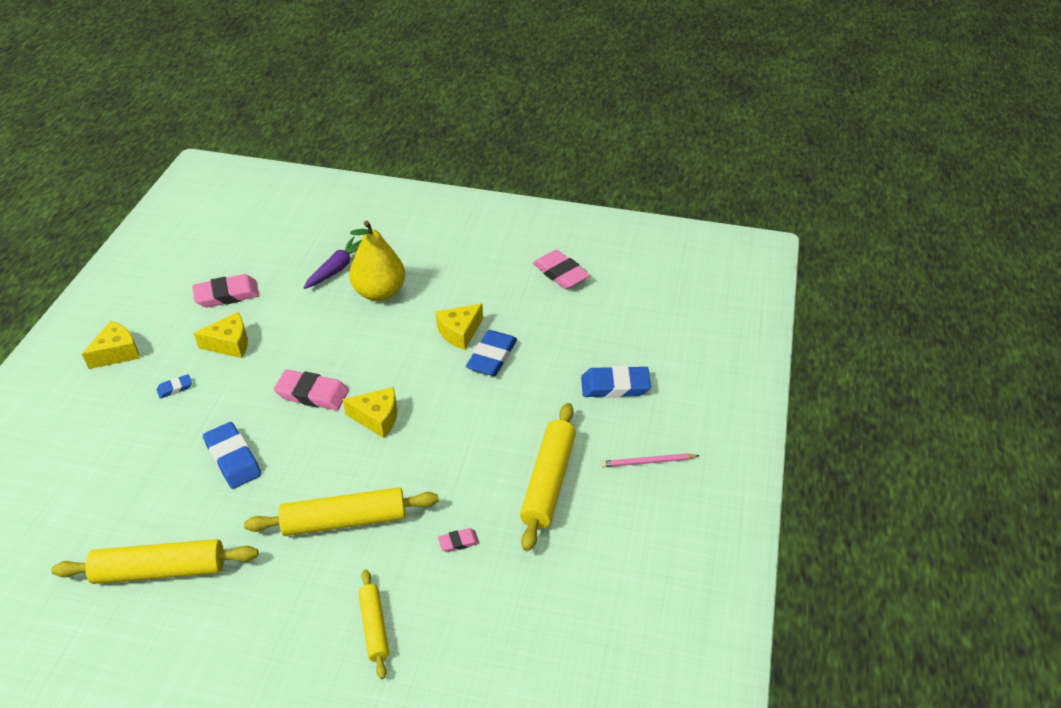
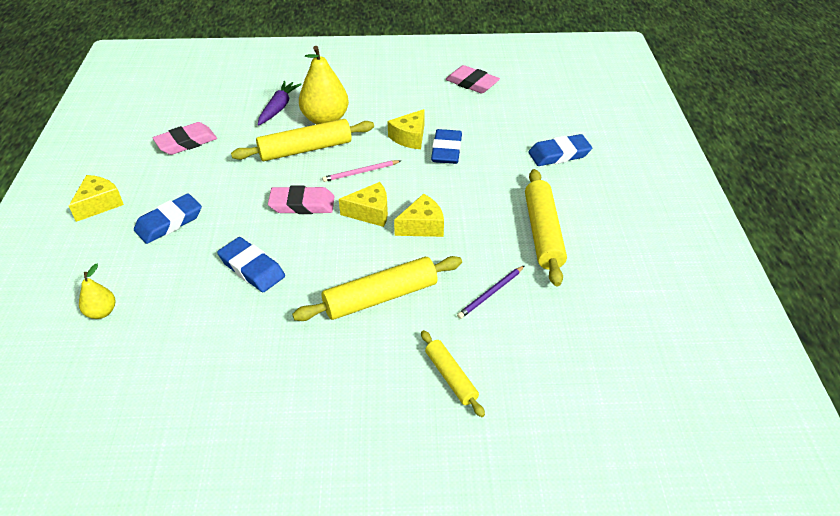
camera: 15 degrees left, 0 degrees up
(76, 476) = (102, 312): none -> yellow pear
(160, 570) = (223, 374): yellow rolling pin -> yellow rolling pin (305, 149)
(175, 388) = (169, 222): blue eraser -> blue eraser, size x2.00
(230, 344) = (206, 179): yellow cheese -> yellow cheese (422, 226)
(458, 542) = (491, 293): pink eraser -> purple pencil
(647, 462) = (615, 203): pink pencil -> pink pencil (360, 172)

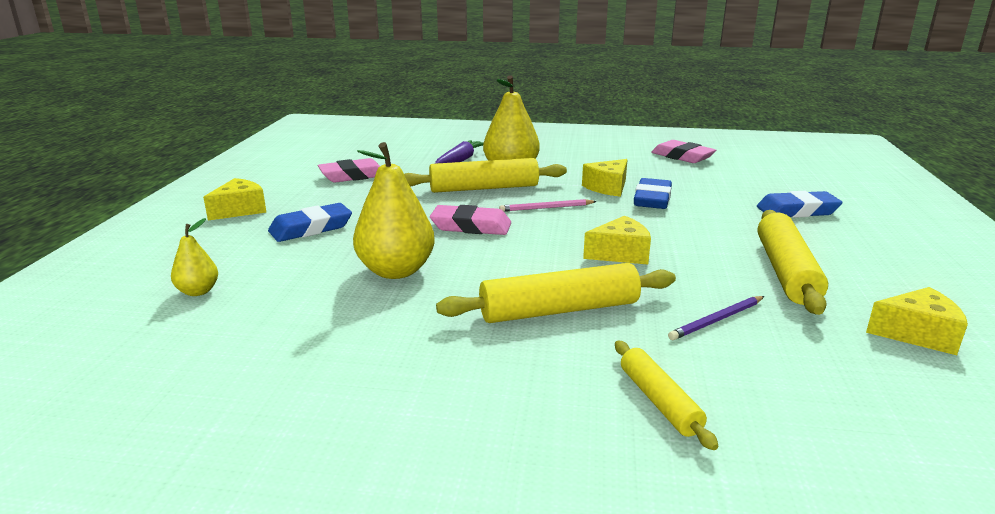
camera: 10 degrees right, 20 degrees down
(252, 268) = (396, 271): blue eraser -> yellow pear
(370, 212) = (554, 238): yellow cheese -> yellow cheese (917, 334)

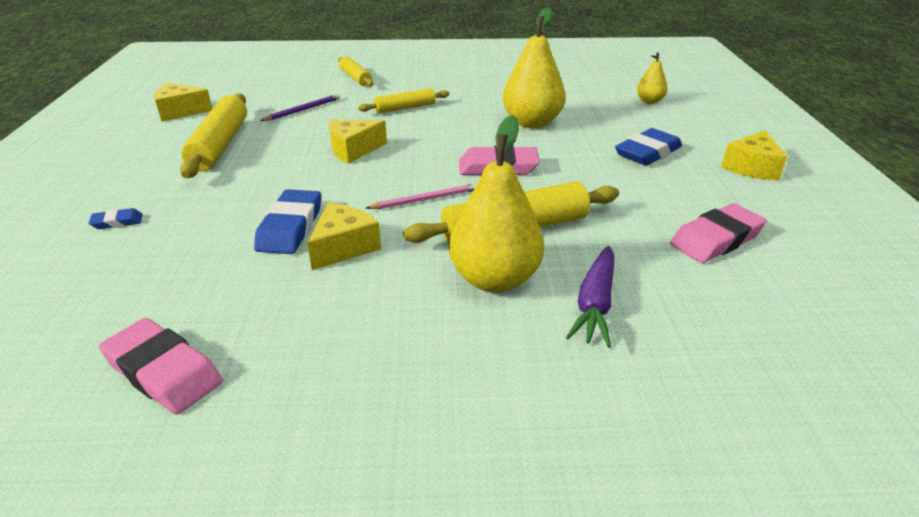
camera: 170 degrees right, 10 degrees up
(559, 310) = (405, 108): yellow rolling pin -> yellow rolling pin, size x0.59
(797, 211) = (117, 222): blue eraser -> blue eraser, size x0.50

